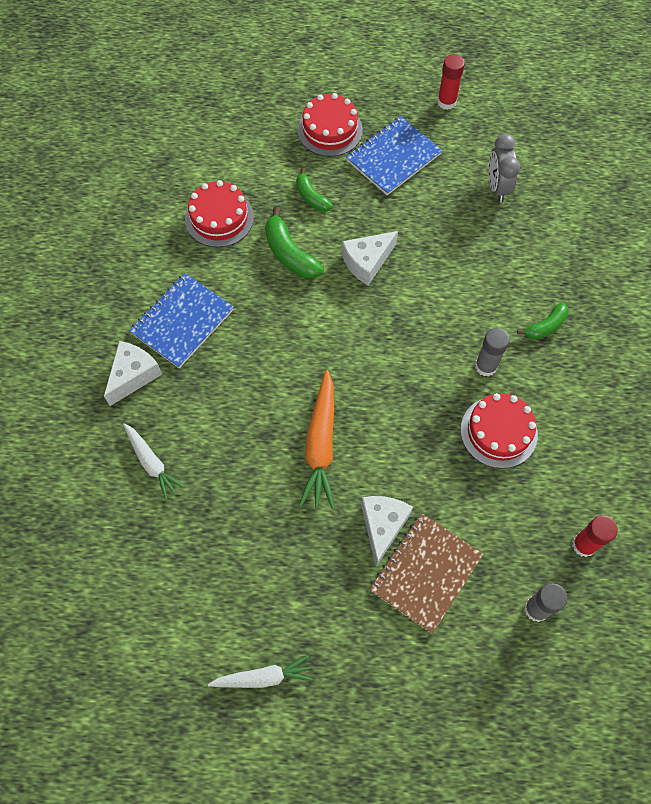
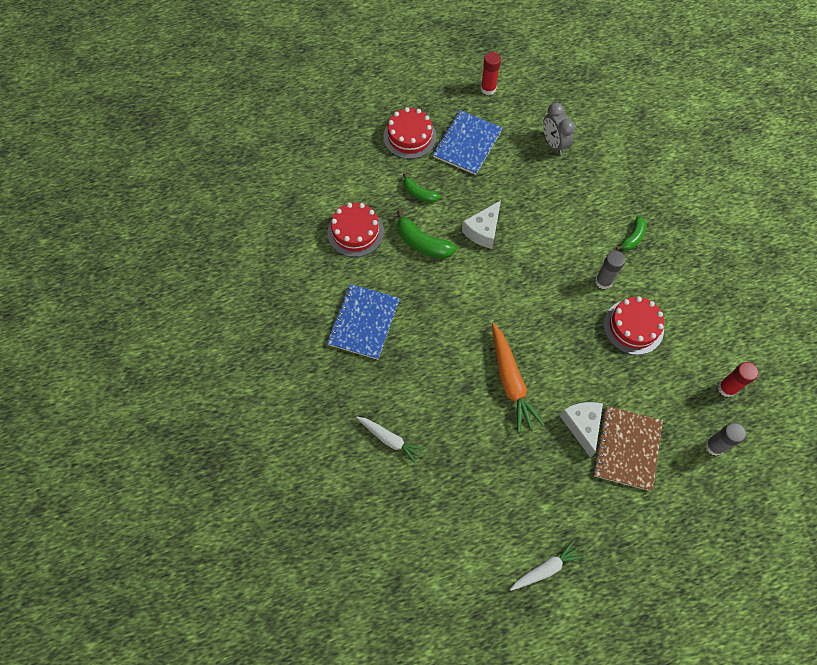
camera: 20 degrees left, 0 degrees up
(133, 375) = (345, 377): white cheese -> none

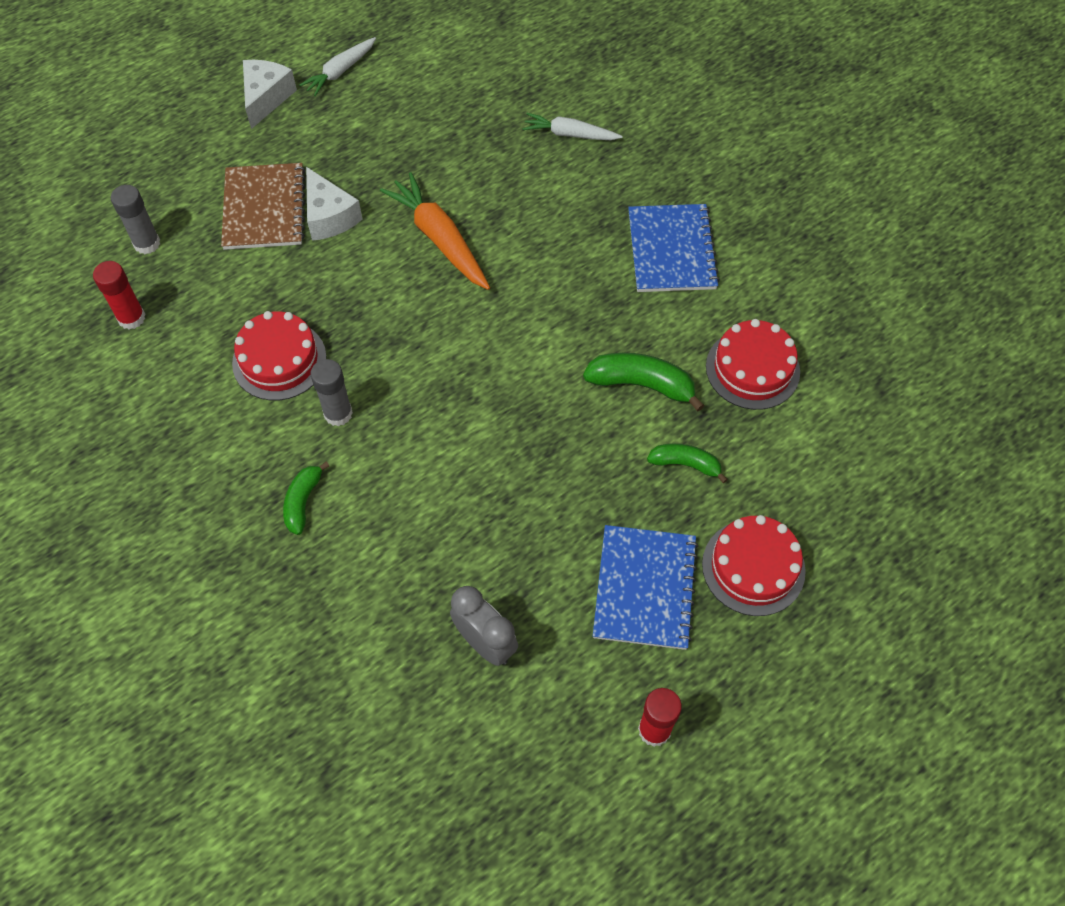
camera: 160 degrees right, 5 degrees down
(483, 231) = (554, 434): white cheese -> white cheese (266, 98)

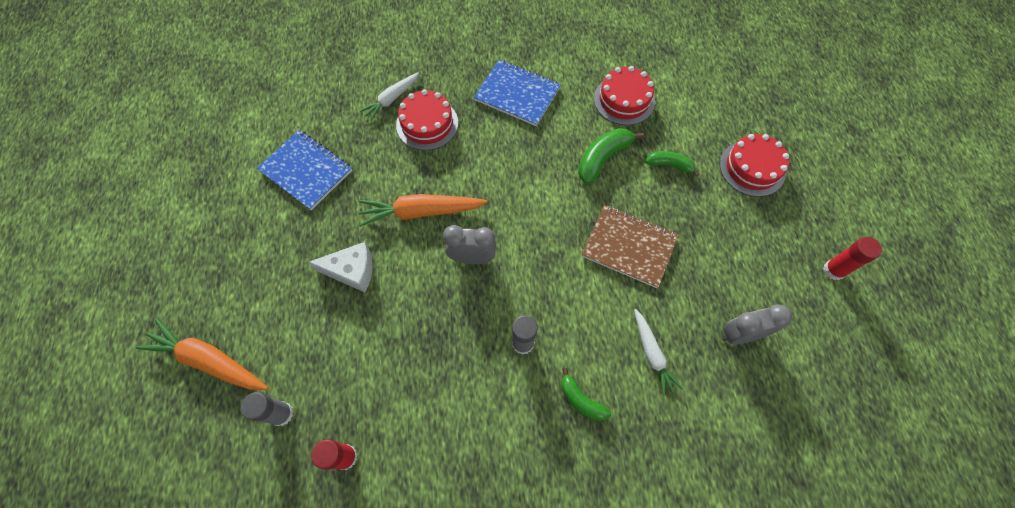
camera: 60 degrees left, 5 degrees up
(168, 157) = (209, 360): none -> orange carrot
(264, 208) = (312, 311): brown notebook -> brown notebook (629, 246)
(266, 98) = (209, 263): white cheese -> none
(279, 360) = (454, 362): red cake -> red cake (427, 124)
(340, 71) = (227, 203): white carrot -> white carrot (652, 354)
(413, 315) = (472, 257): none -> grey clock
(645, 588) = (741, 228): blue notebook -> blue notebook (306, 170)
(685, 464) = (669, 165): green banana -> green banana turned 60 degrees clockwise

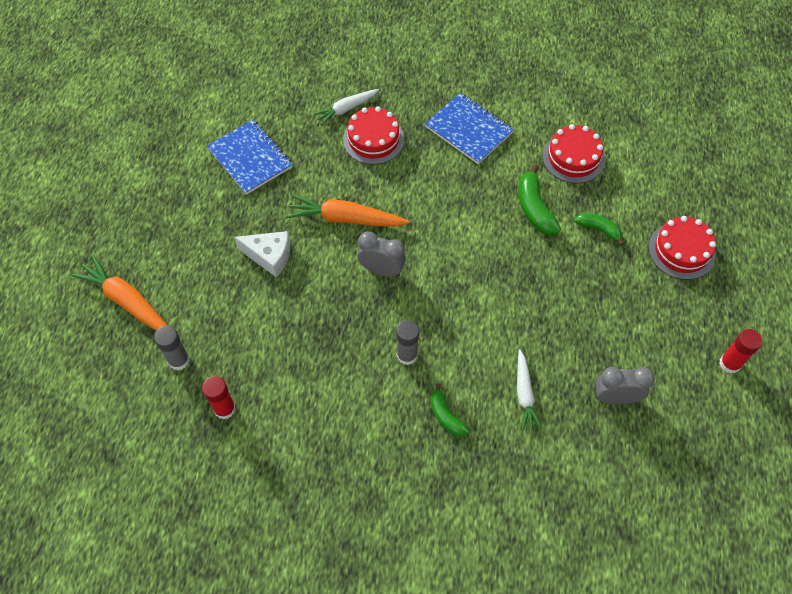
camera: 15 degrees right, 5 degrees down
(603, 158) = (534, 208): green banana -> green banana turned 75 degrees counterclockwise
(629, 246) = (534, 295): brown notebook -> none

